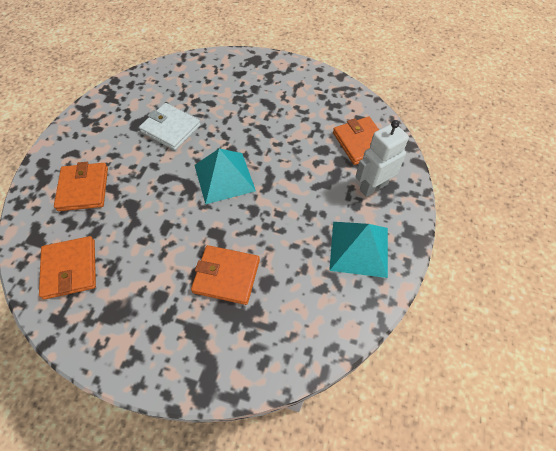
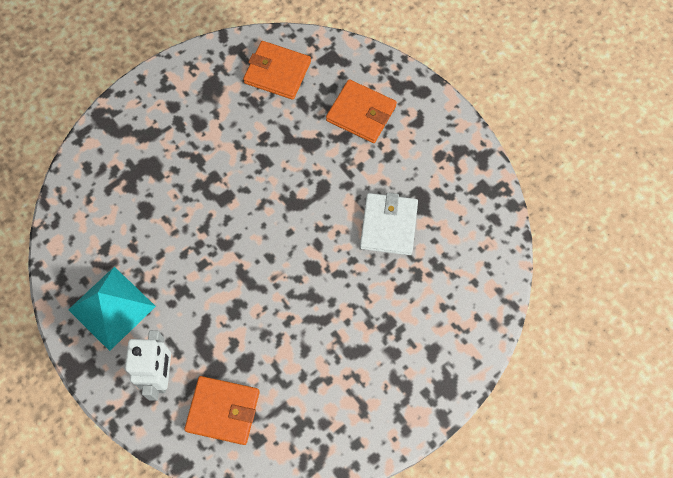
camera: 125 degrees right, 10 degrees up
(170, 129) = (388, 225): white wallet -> white wallet turned 60 degrees counterclockwise
(224, 177) = (282, 240): turquoise pyramid -> none
(226, 276) = (176, 182): orange wallet -> none

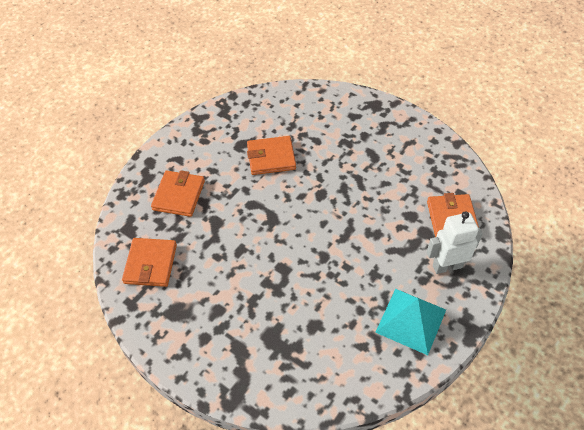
camera: 105 degrees left, 15 degrees down
(388, 225) = (271, 157): white wallet -> orange wallet

